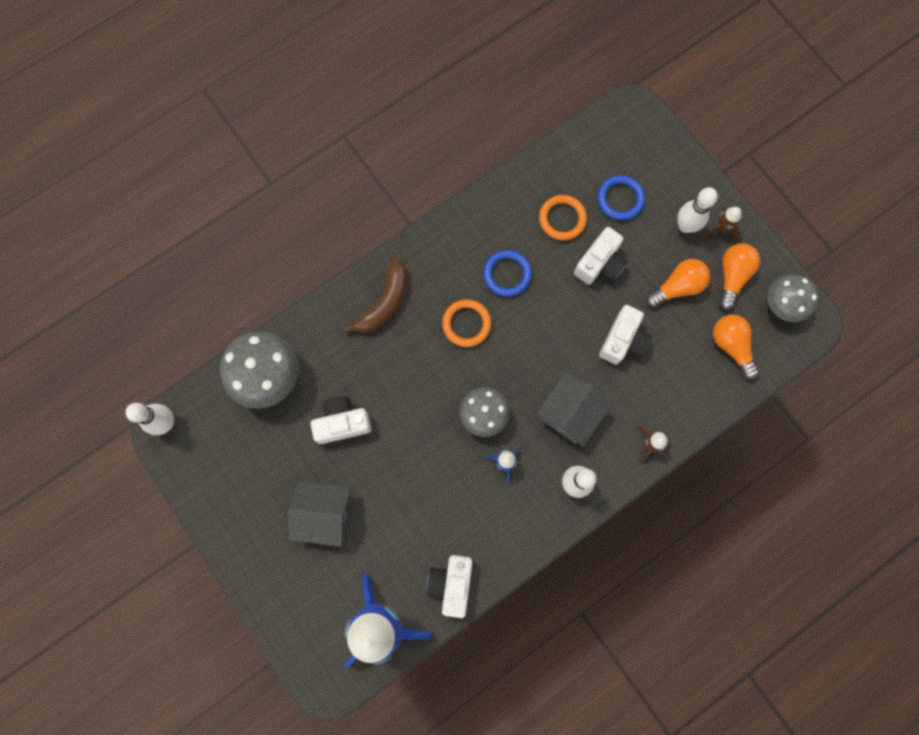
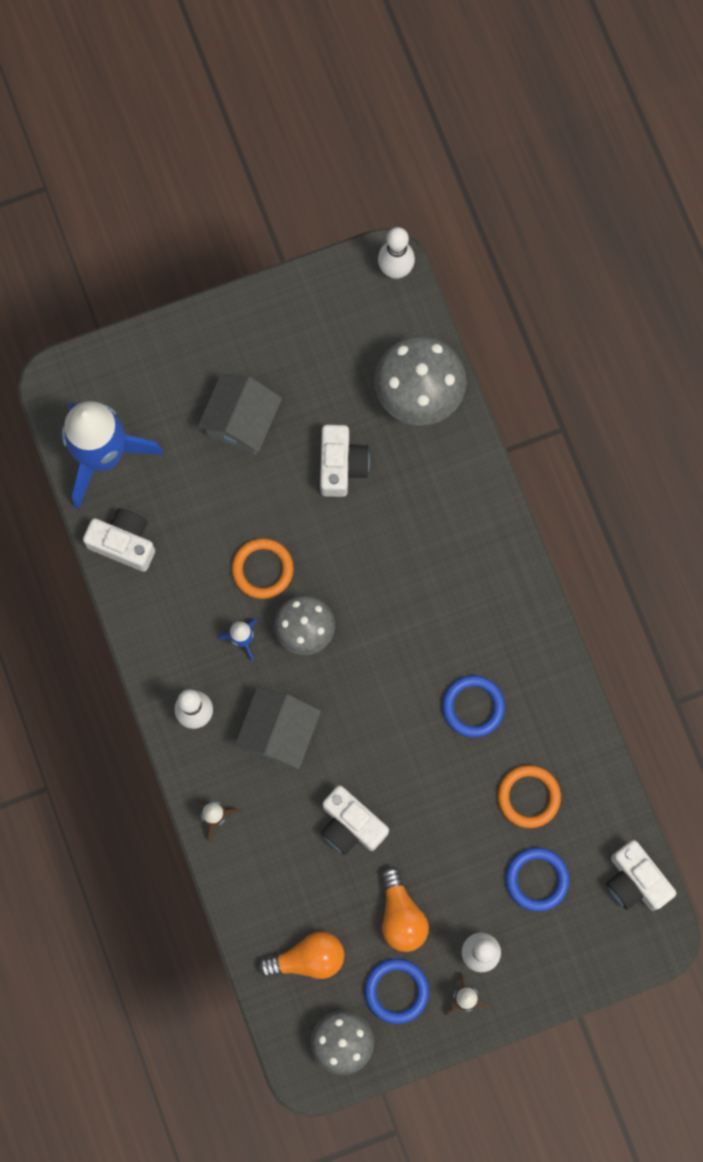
camera: 105 degrees right, 0 degrees up
(385, 302) = (475, 549): brown banana -> none
(466, 324) = (422, 640): orange ring -> orange ring (262, 569)
(569, 413) = (279, 732): grey house -> grey house turned 60 degrees clockwise
(600, 264) = (457, 826): white camera -> white camera (635, 880)
(732, 276) = (396, 991): orange light bulb -> blue ring

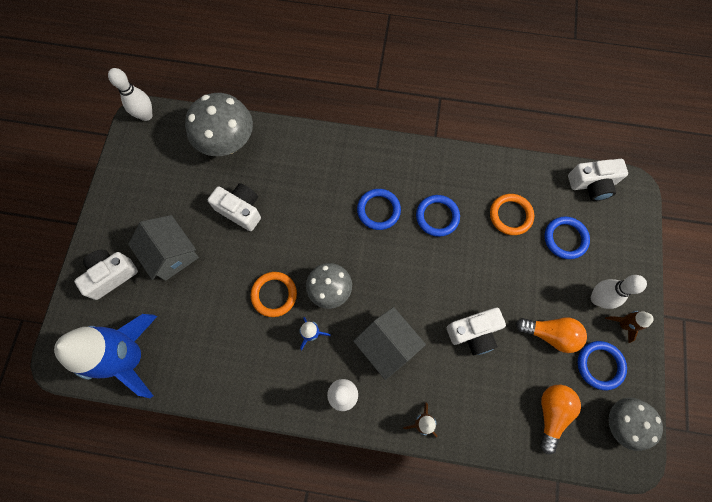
camera: 60 degrees left, 5 degrees down
(124, 543) = (197, 377): white camera -> white camera (111, 275)
(439, 630) = (378, 210): none -> blue ring

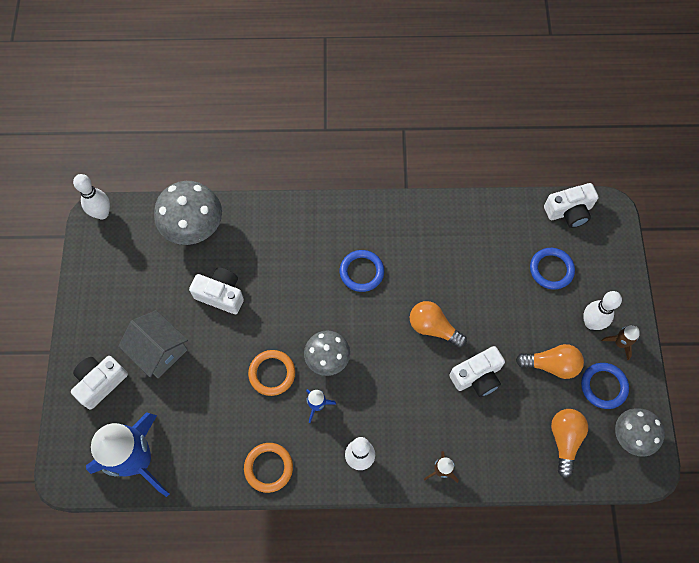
camera: 10 degrees left, 5 degrees down
(387, 345) = (394, 403): grey house -> none
(437, 216) = (421, 268): blue ring -> none
(438, 277) = (433, 328): none -> orange light bulb
(510, 215) = (494, 255): orange ring -> orange ring (268, 468)

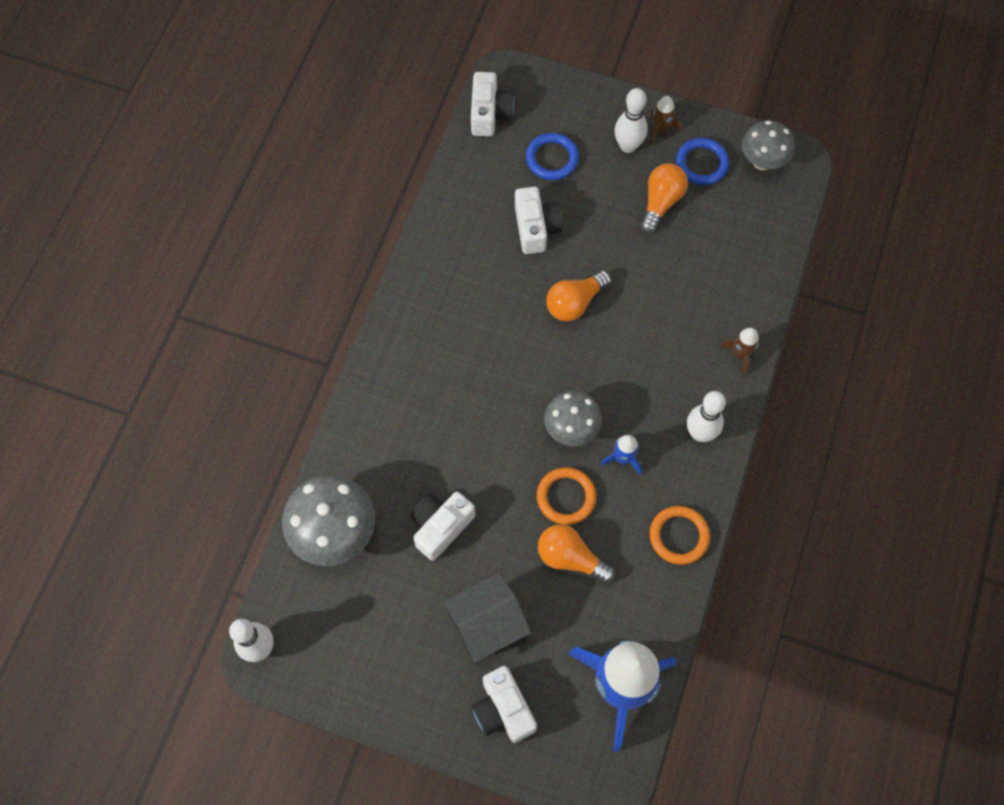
camera: 70 degrees left, 0 degrees up
(361, 272) = (475, 354): blue ring -> none
(477, 376) = (648, 279): white camera -> white camera (535, 228)
(564, 440) = (746, 223): orange light bulb -> orange light bulb (570, 558)

